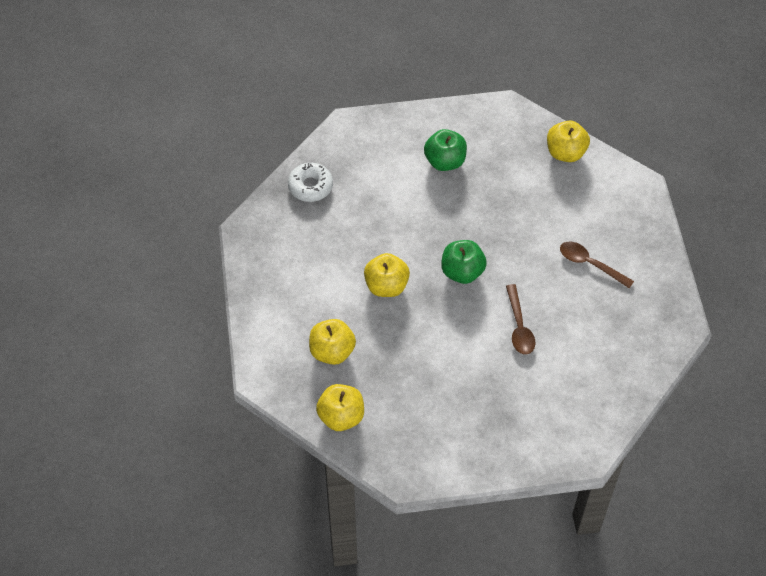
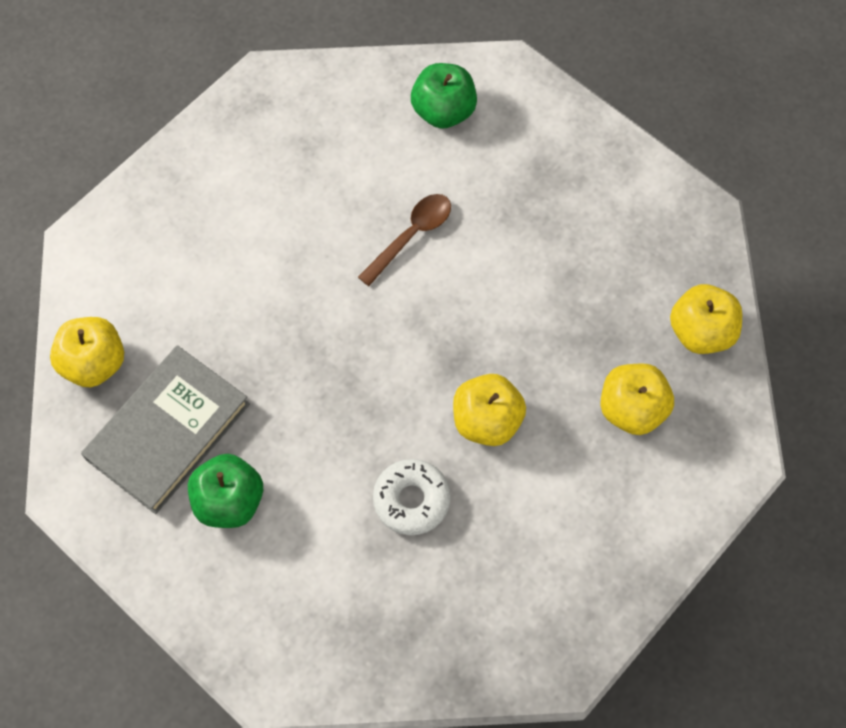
camera: 130 degrees left, 10 degrees up
(310, 186) = (418, 644): white donut -> white donut (411, 500)
(462, 272) = (389, 350): green apple -> green apple (443, 111)
(501, 159) = (168, 432): none -> grey book
(590, 264) = (255, 221): brown spoon -> none

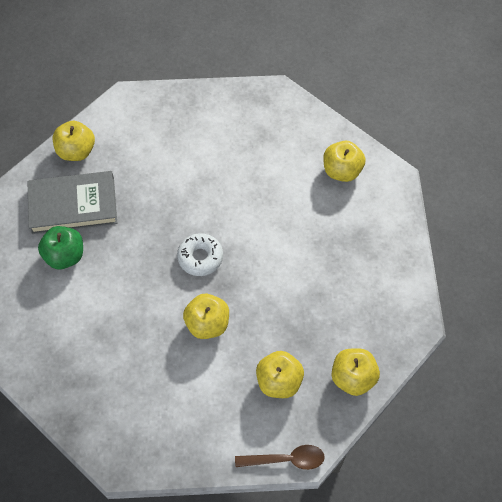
camera: 45 degrees right, 5 degrees down
(411, 235) = (265, 213): brown spoon -> brown spoon (286, 459)
(411, 500) = (137, 327): white donut -> white donut (200, 257)
(443, 111) = (341, 171): green apple -> yellow apple

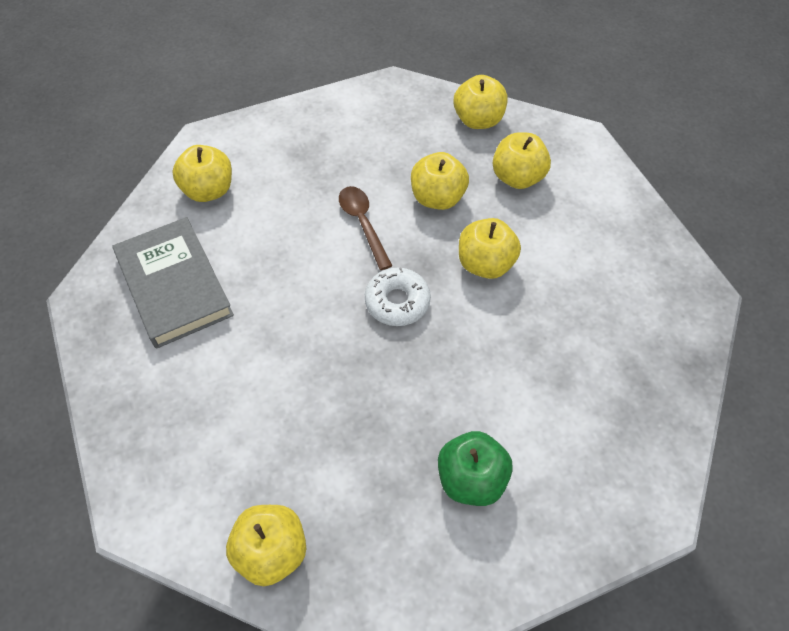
camera: 110 degrees left, 5 degrees down
(73, 205) = (379, 508): grey book -> grey book (174, 285)
(280, 315) = (437, 198): none -> yellow apple
(286, 459) = (596, 150): brown spoon -> brown spoon (363, 224)

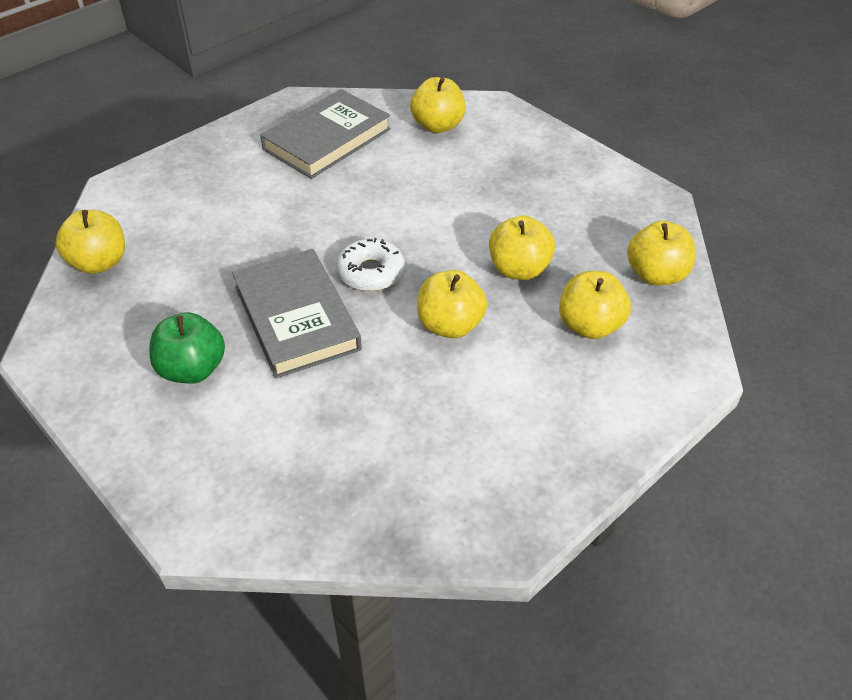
camera: 70 degrees right, 10 degrees down
(363, 224) = (453, 226): brown spoon -> none
(433, 376) = (296, 317): none -> grey book

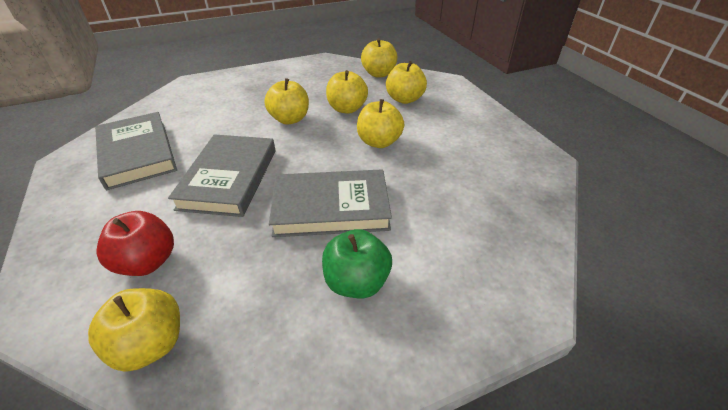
camera: 70 degrees left, 5 degrees down
(180, 220) = (147, 262): none -> red apple
(314, 221) = (229, 178): none -> grey book
(371, 272) = (308, 163): white donut -> none
(438, 125) = (183, 105): yellow apple -> yellow apple (290, 119)

